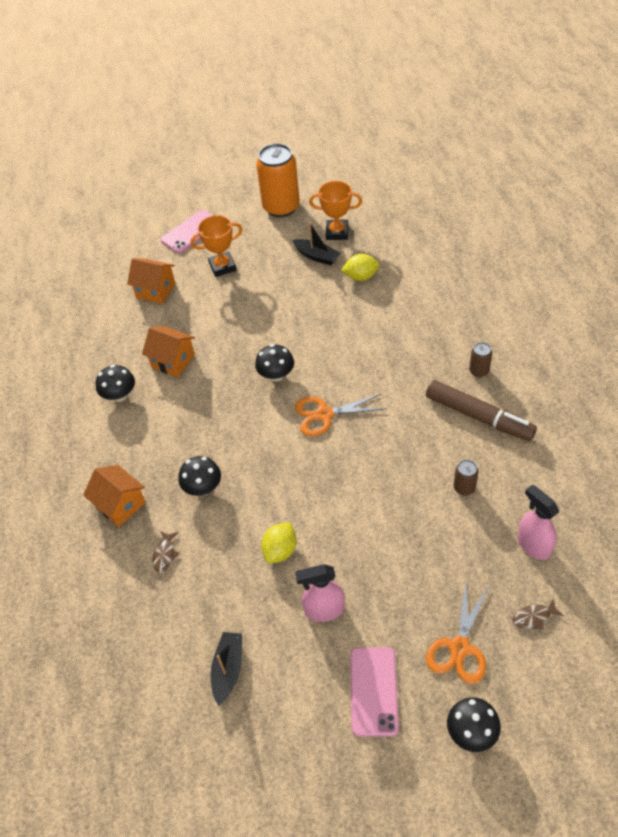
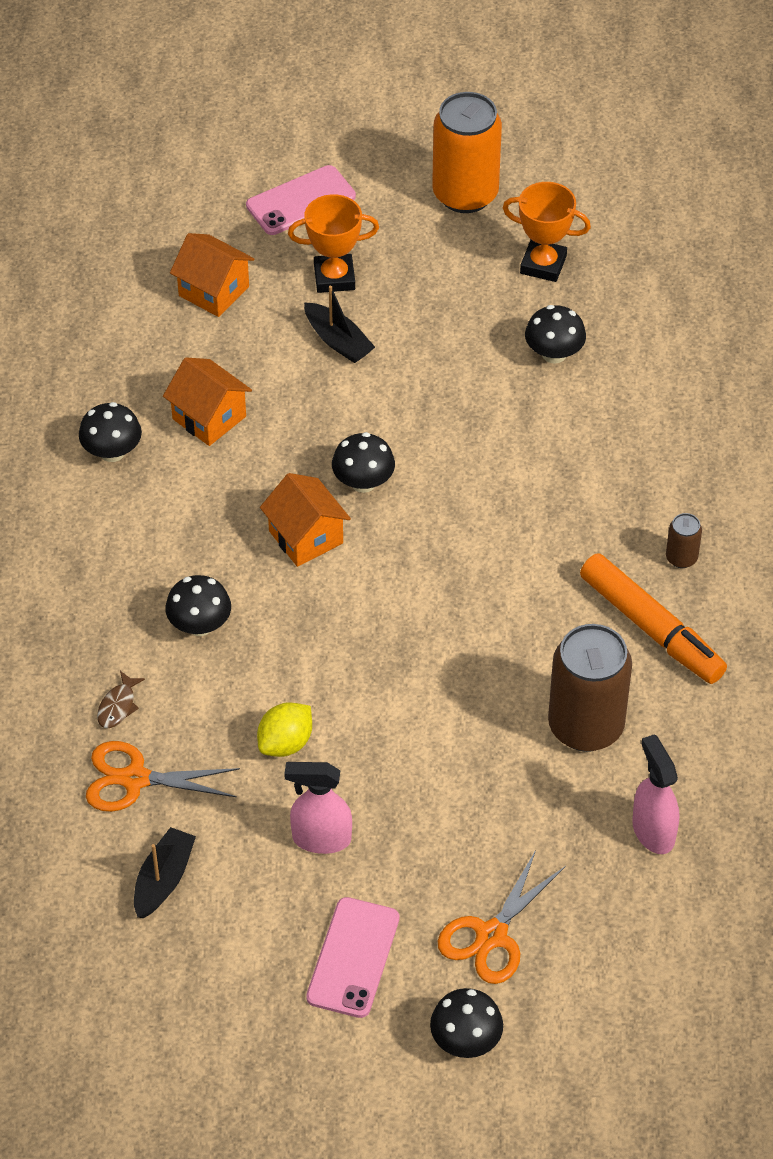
camera: 10 degrees right, 0 degrees up
(120, 504) = (72, 618): orange house -> orange house (306, 537)
(317, 256) = (495, 299): black boat -> black boat (338, 341)
(324, 414) = (417, 563): orange scissors -> orange scissors (135, 779)
(360, 277) = (554, 354): yellow lemon -> black mushroom
(464, 488) = (586, 726): brown can -> brown can, size x2.25
(479, 417) = (651, 628): brown marker -> orange marker
(533, 617) = (611, 925): brown fish -> none

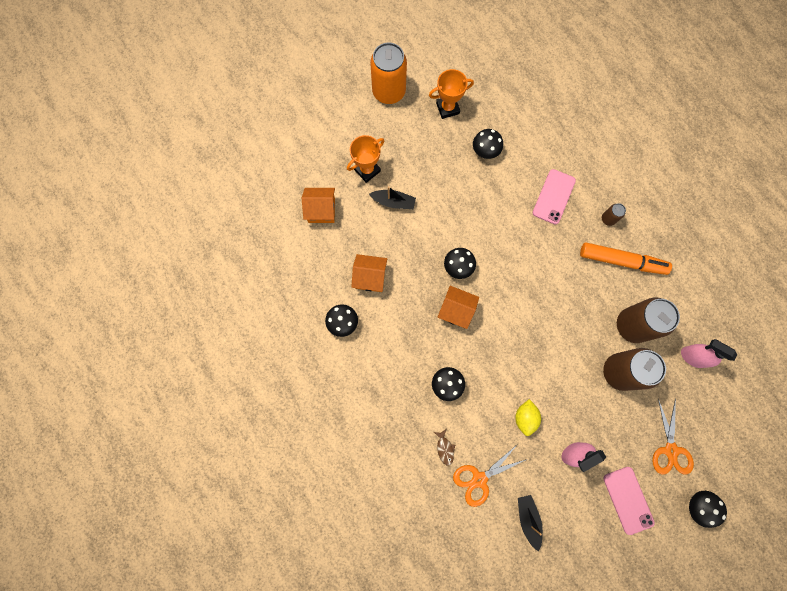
camera: 35 degrees left, 25 degrees up
(301, 201) = (322, 139): pink phone -> pink phone (553, 197)
(503, 776) = (619, 372): none -> brown can

